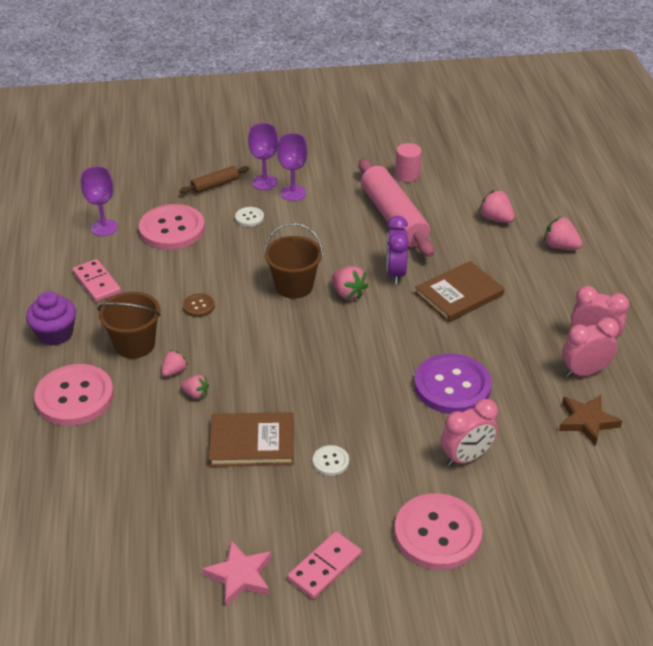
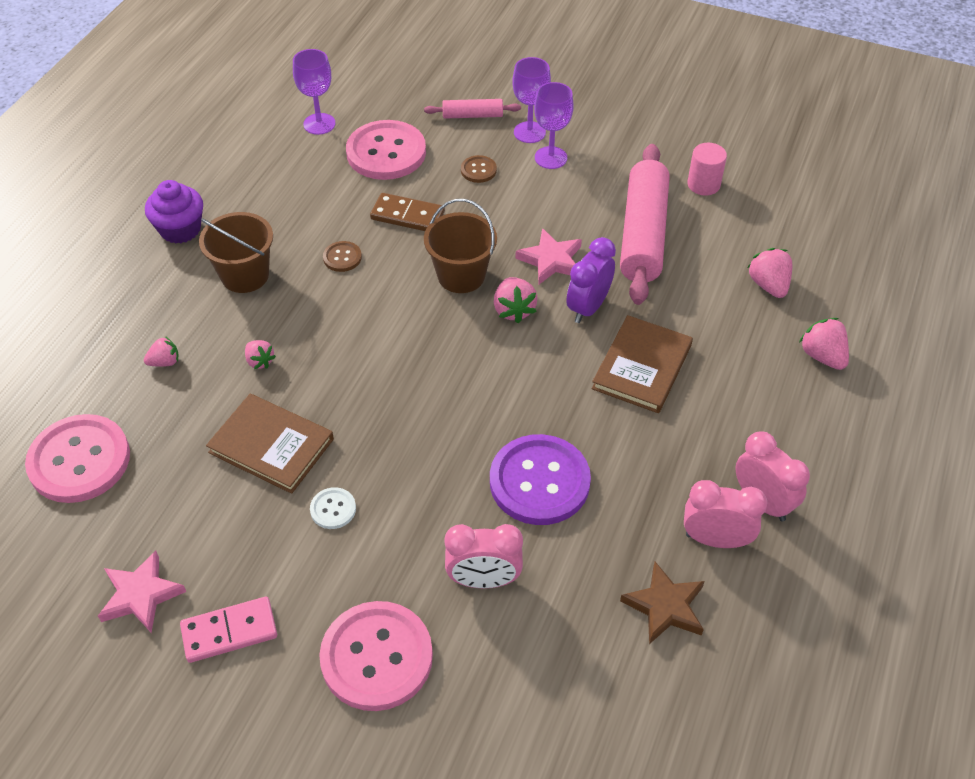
camera: 30 degrees right, 10 degrees up
(75, 397) = (144, 310): pink button -> pink button (79, 460)
(96, 283) = (263, 186): pink domino -> none
(174, 371) = (259, 324): pink strawberry -> pink strawberry (165, 362)
(215, 185) = (472, 115): brown rolling pin -> pink rolling pin
(223, 263) = (407, 216): none -> brown domino
(249, 217) = (478, 170): white button -> brown button
(347, 254) = (551, 260): none -> pink star
(459, 294) = (641, 367): brown book -> brown book turned 60 degrees counterclockwise

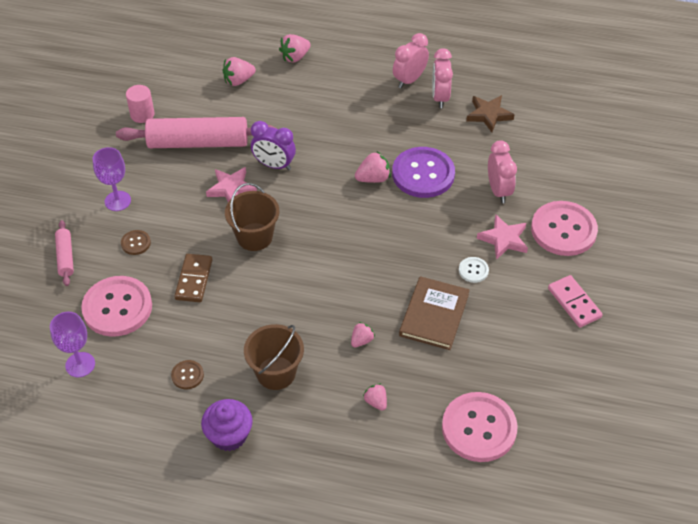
camera: 100 degrees left, 0 degrees up
(141, 595) = (567, 356): pink star -> pink star (503, 239)
(342, 257) = (246, 312): brown button -> brown button (187, 375)
(513, 310) = (283, 203): pink strawberry -> pink strawberry (373, 178)
(529, 132) = (86, 217): purple goblet -> none
(641, 367) = (321, 135): brown book -> none

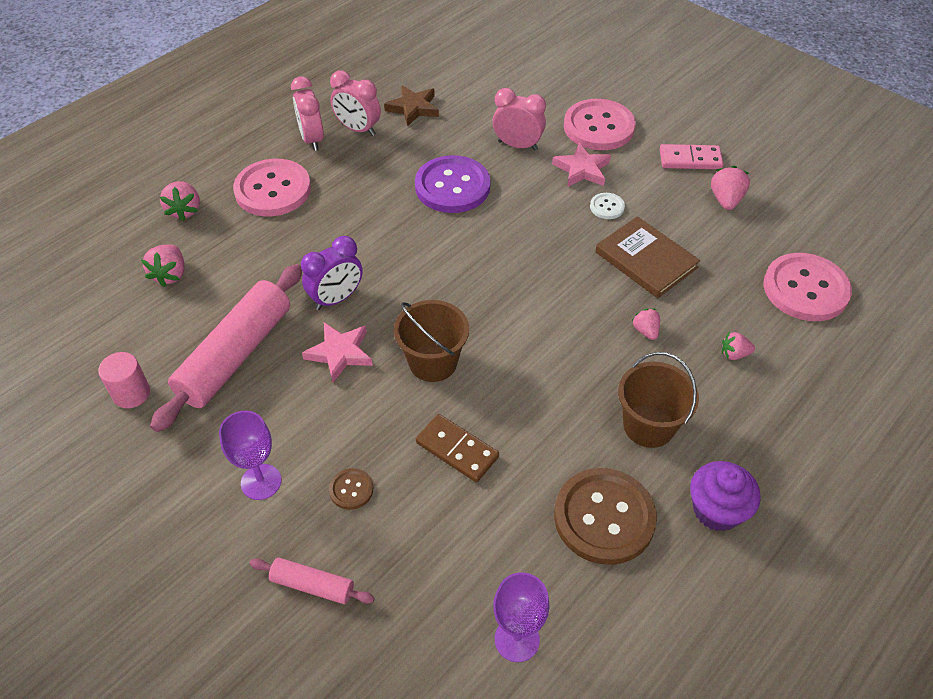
camera: 60 degrees left, 0 degrees up
(117, 308) = (447, 554): pink button -> pink button (273, 190)
(187, 375) = (604, 517): brown button -> brown button, size x2.24
(373, 178) = (427, 226): pink strawberry -> pink strawberry (726, 200)

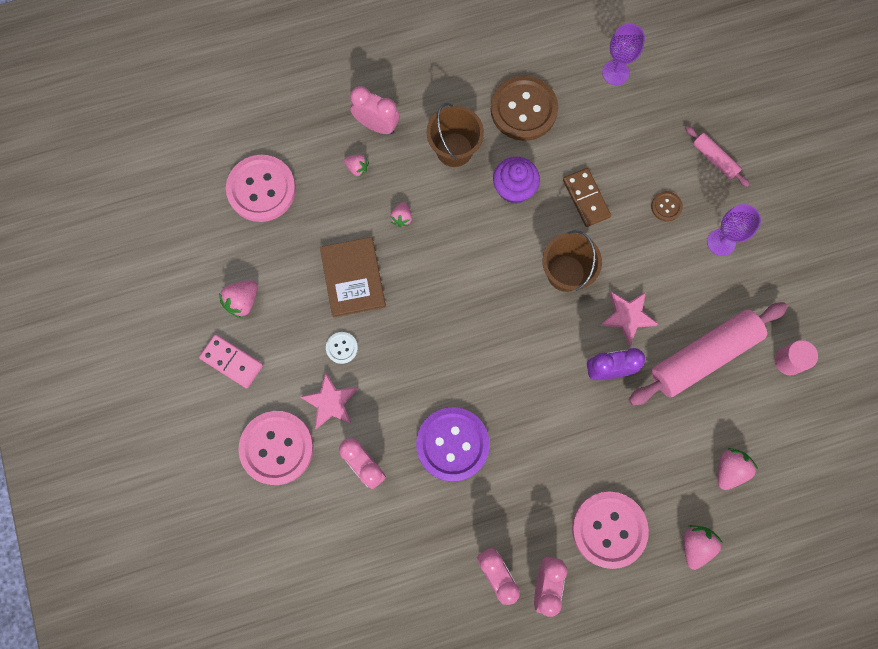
camera: 150 degrees left, 25 degrees up
(413, 108) = (428, 576): brown star -> none
(716, 510) = (455, 79): purple cupcake -> purple cupcake (514, 188)
(756, 407) = (376, 125): none -> pink clock

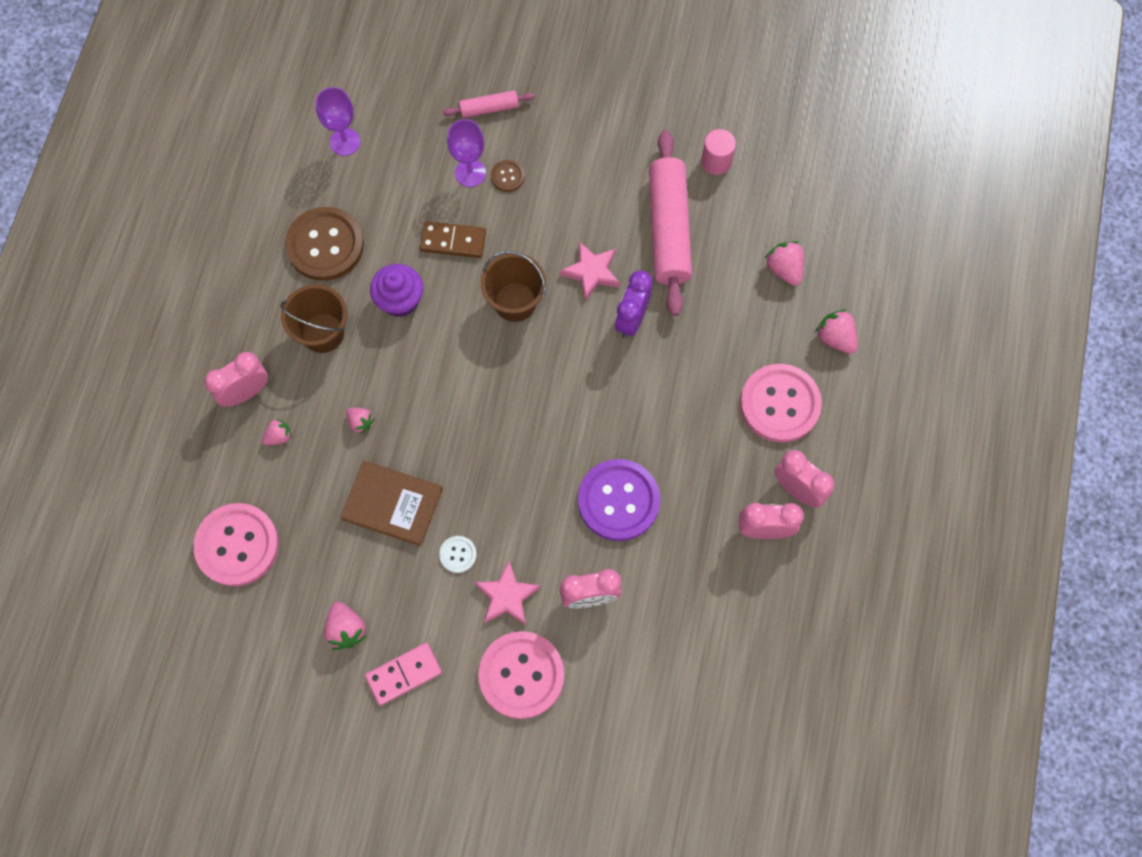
camera: 60 degrees left, 5 degrees down
(721, 242) = (572, 150): purple goblet -> purple goblet (470, 173)

